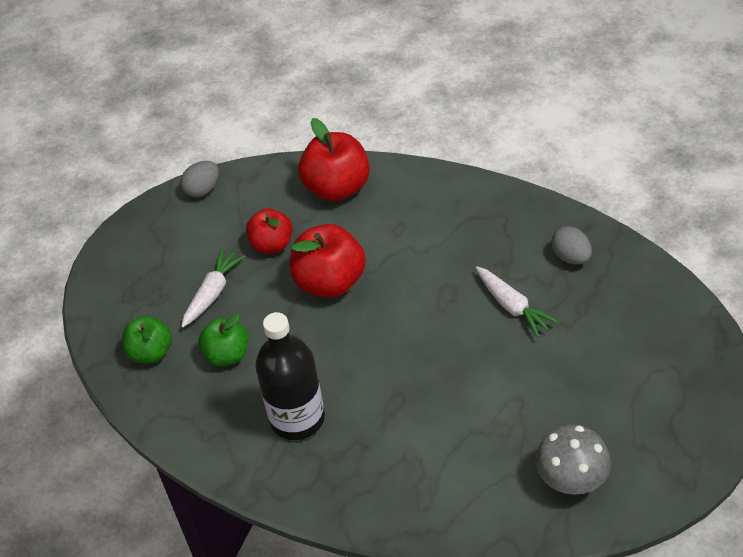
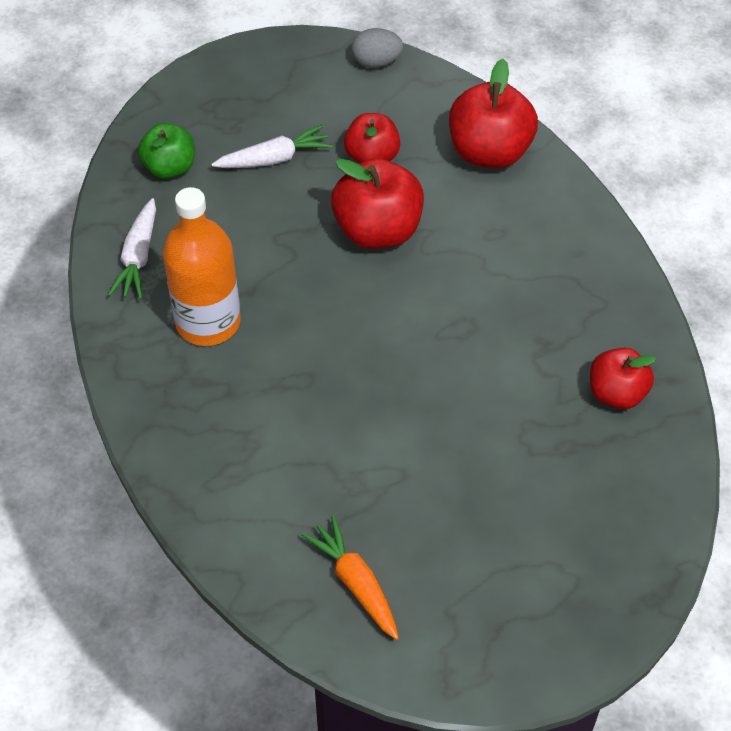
camera: 40 degrees right, 5 degrees up
(227, 355) = (222, 221): green apple -> none
(297, 418) = (208, 322): black bottle -> orange bottle
(512, 306) = (503, 390): white carrot -> white carrot (138, 258)
(571, 257) = (616, 393): grey egg -> red apple
(571, 479) = (355, 582): grey mushroom -> orange carrot

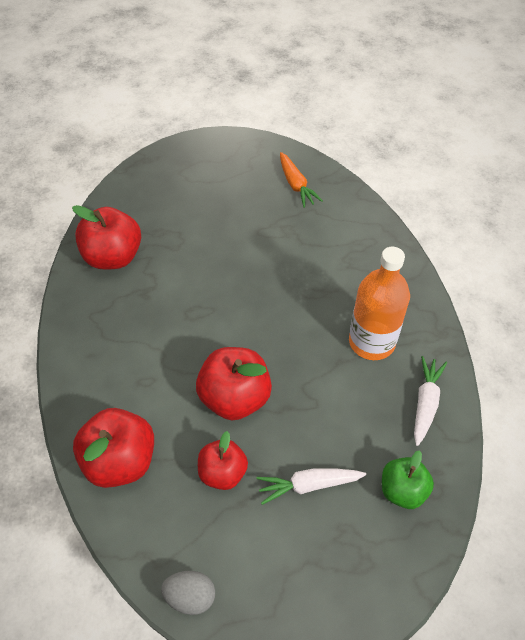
camera: 170 degrees left, 0 degrees up
(616, 393) = (113, 257): red apple -> red apple, size x1.57

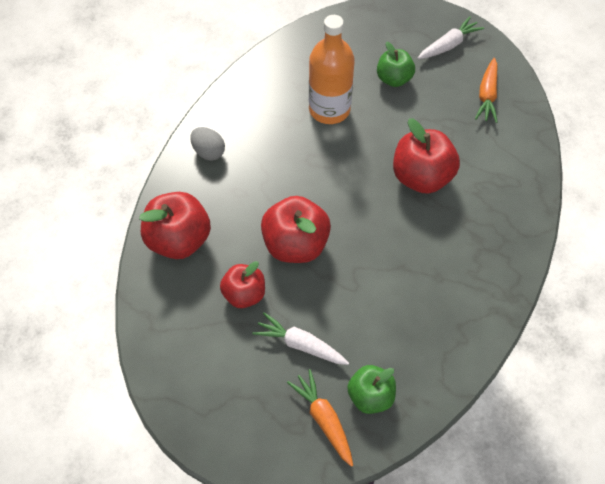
camera: 35 degrees right, 5 degrees up
(113, 257) = (285, 79): red apple -> red apple (421, 177)
(190, 596) = (158, 364): grey egg -> grey egg (208, 152)
(210, 209) = (394, 79): none -> green apple
(371, 342) = (442, 267): orange bottle -> orange bottle (329, 109)
(380, 539) = (323, 419): none -> orange carrot
(425, 403) = (447, 343): white carrot -> white carrot (449, 45)

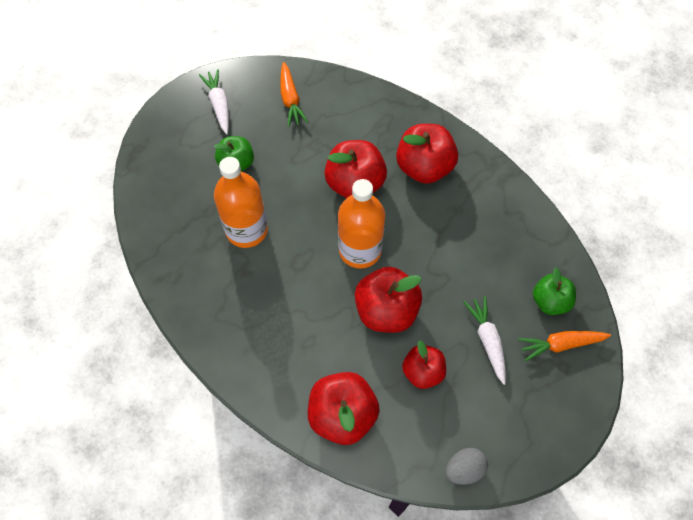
camera: 70 degrees left, 5 degrees up
(208, 152) = (248, 356): grey egg -> grey egg (464, 469)
(300, 344) = (487, 340): white carrot -> white carrot turned 120 degrees clockwise
(350, 203) = (360, 250): none -> orange bottle
(473, 232) = (424, 167): none -> red apple
(487, 96) = (290, 100): orange carrot -> orange carrot turned 45 degrees clockwise

